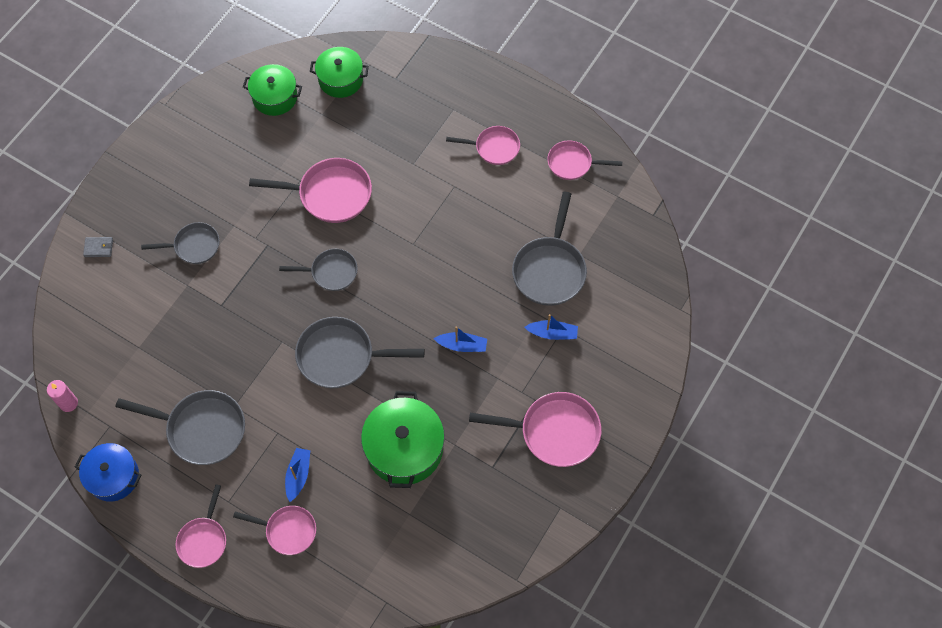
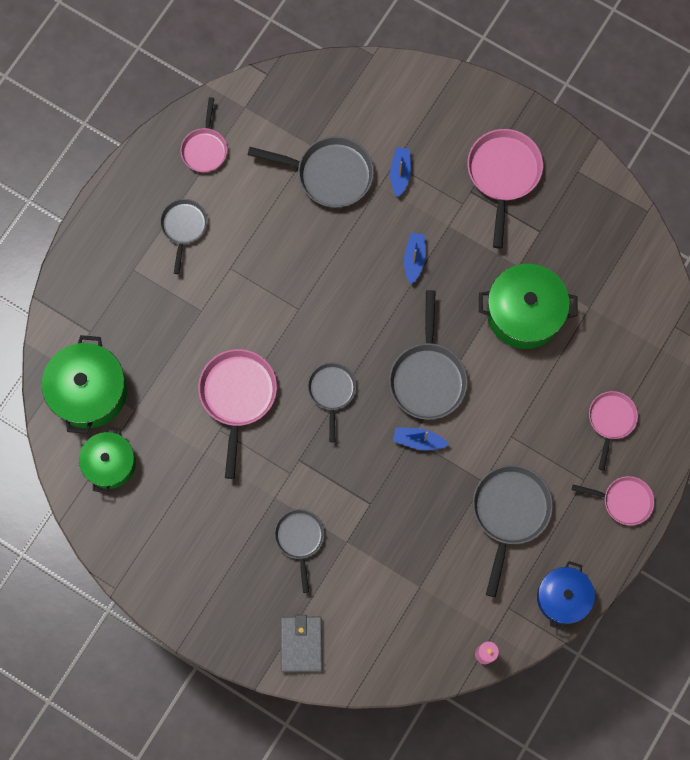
camera: 90 degrees left, 10 degrees up
(98, 248) = (301, 644): grey wallet -> grey wallet, size x1.79
(298, 475) = (555, 413): blue boat -> blue boat (418, 440)
(341, 79) = (89, 391): green pot -> green pot, size x1.51
(494, 148) = (184, 227): pink pan -> grey pan

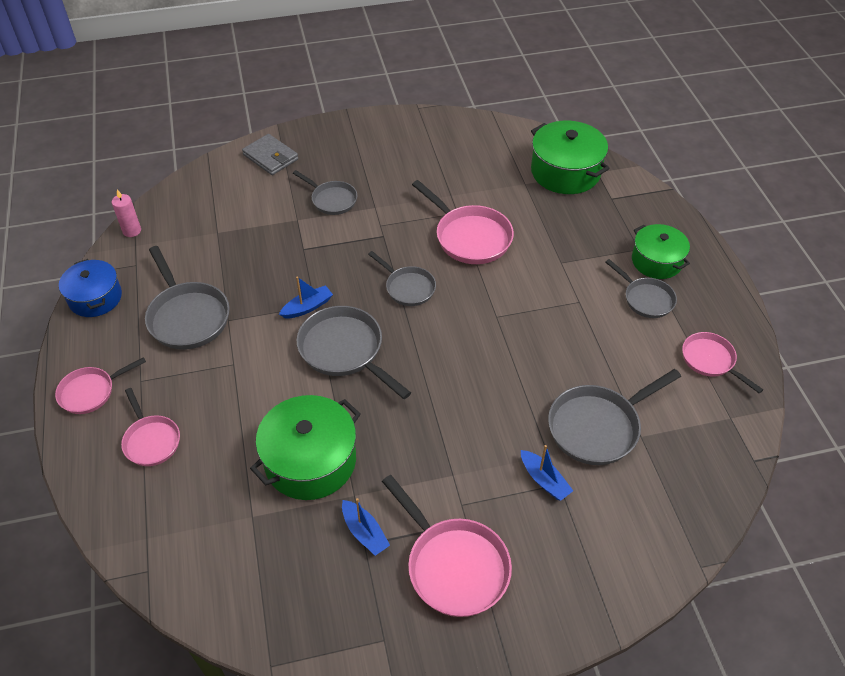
camera: 135 degrees right, 25 degrees down
(110, 463) = (501, 151): green pot -> green pot (656, 261)
(414, 259) = (451, 423): blue boat -> blue boat (364, 532)

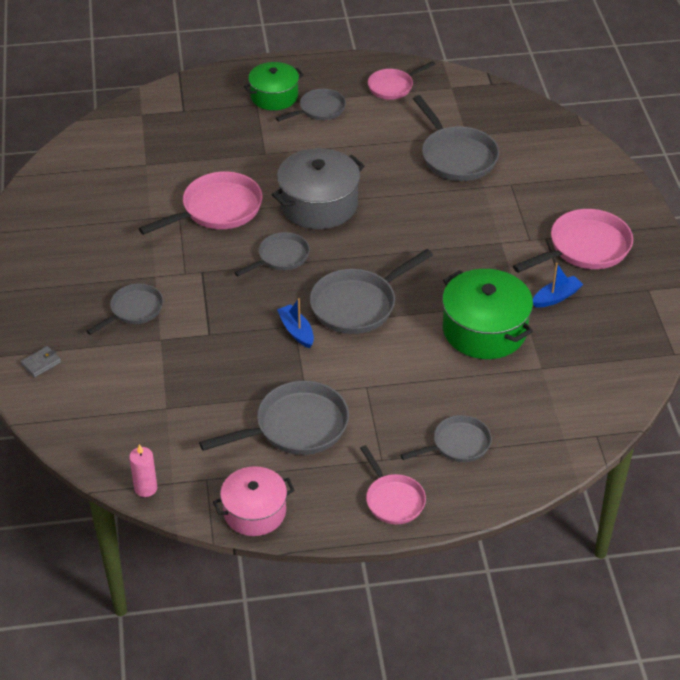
camera: 85 degrees left, 5 degrees down
(95, 298) = (254, 512): blue pot -> pink pot
(151, 440) = (457, 444): pink pan -> grey pan
(270, 157) = (41, 363): grey wallet -> grey wallet, size x0.56
(490, 310) = (319, 205): none -> grey pot
(544, 480) = (507, 192): blue boat -> none
(565, 172) = (135, 135): green pot -> none

